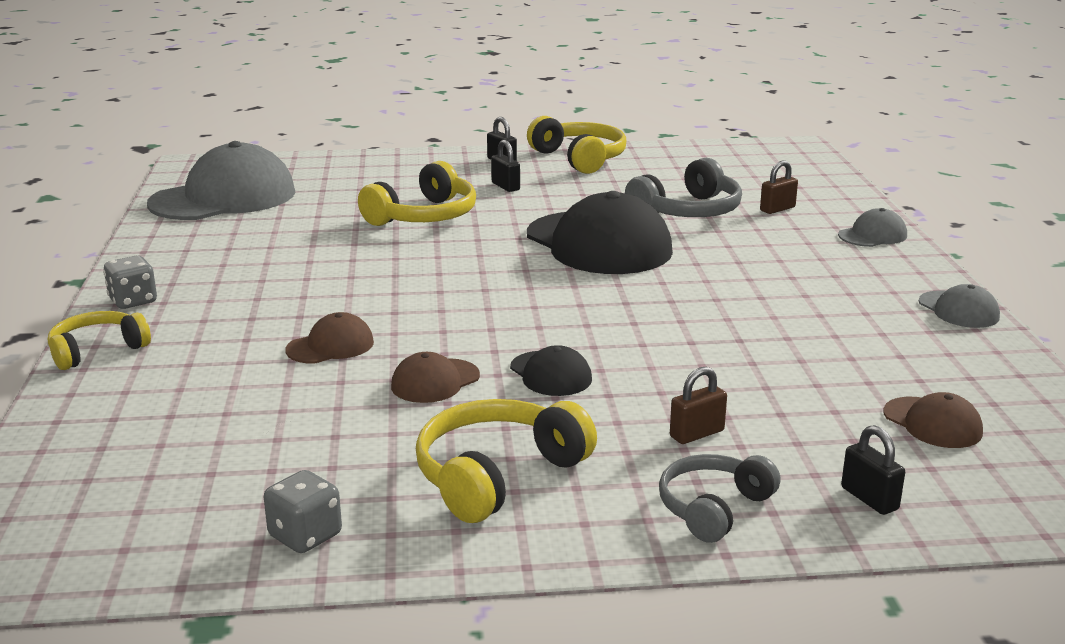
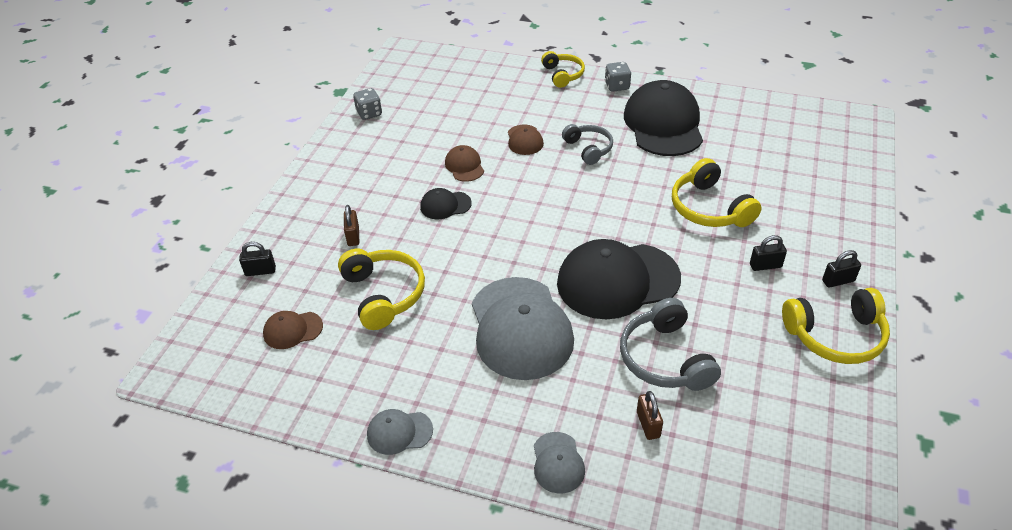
camera: 115 degrees right, 20 degrees up
(223, 198) = (779, 127): grey cap -> grey cap (520, 328)
(241, 258) = (663, 124): none -> black cap
(498, 475) = (370, 166): yellow headphones -> yellow headphones (383, 294)
(714, 508) = (296, 220): grey headphones -> grey headphones (588, 149)

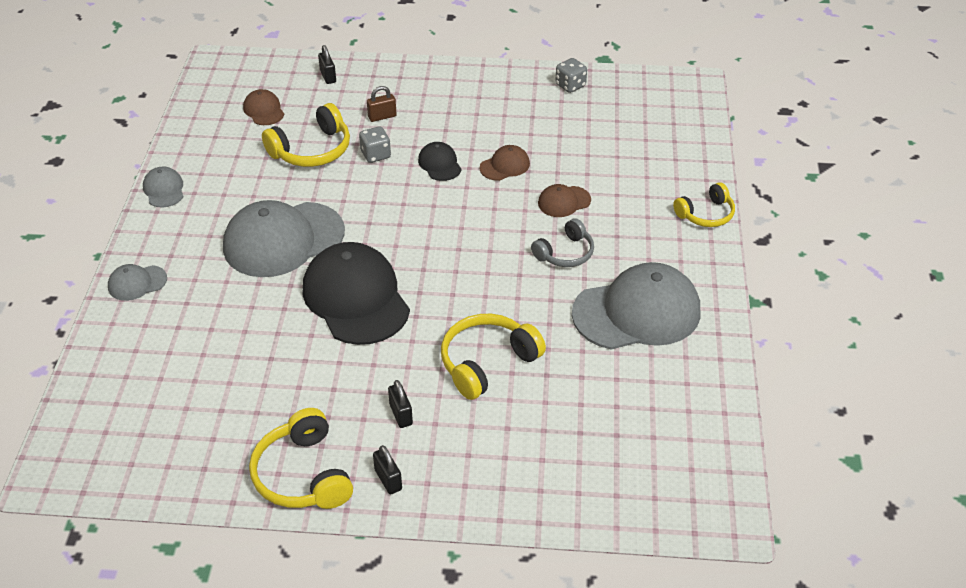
camera: 75 degrees right, 0 degrees up
(617, 86) = (702, 264): grey dice -> grey dice (375, 155)
(648, 424) = (178, 335): brown padlock -> none
(663, 124) = (637, 312): black cap -> grey cap
(665, 358) = (257, 341): grey headphones -> none

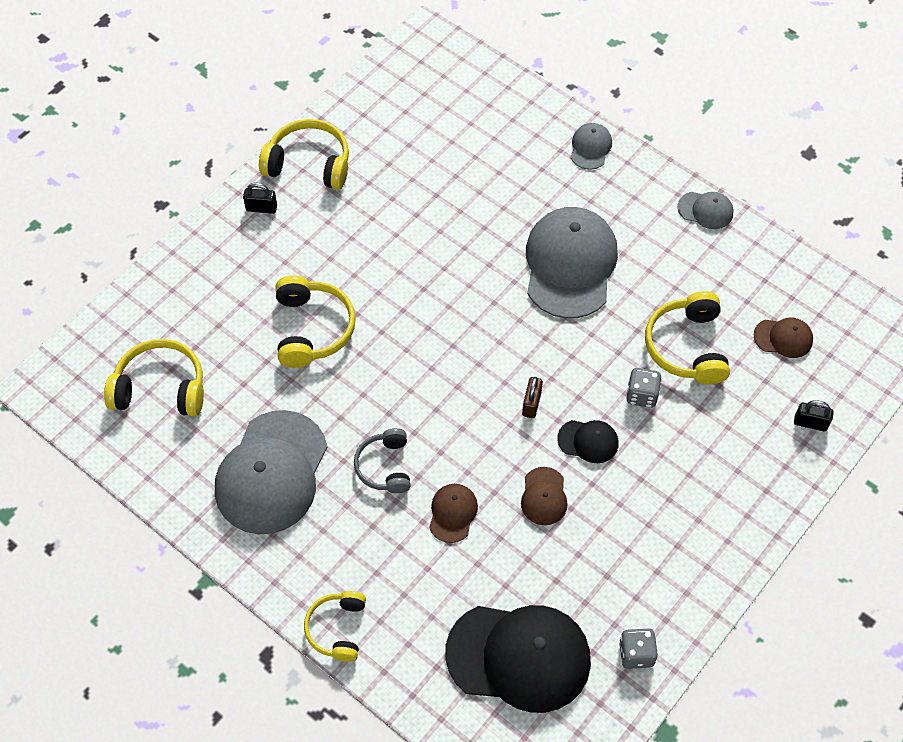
camera: 125 degrees right, 15 degrees up
(356, 298) = (457, 280): black cap -> black cap (519, 657)
(382, 116) = (702, 434): brown padlock -> brown padlock (531, 404)
(401, 414) = (311, 246): black padlock -> none
(641, 430) = (160, 388): none -> yellow headphones

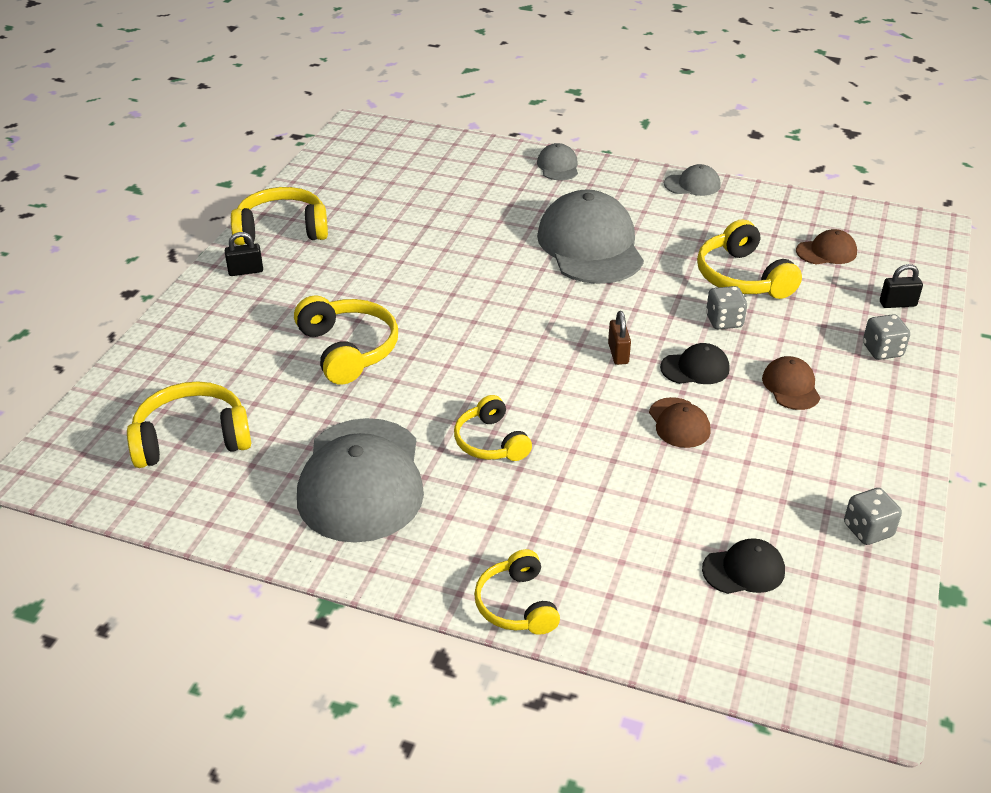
camera: 20 degrees left, 20 degrees down
(385, 466) = (491, 442): grey headphones -> yellow headphones
(453, 513) = (590, 462): brown cap -> brown cap (791, 386)
(519, 657) = (744, 570): black cap -> black cap, size x0.46
(762, 473) = (882, 351): none -> grey dice

